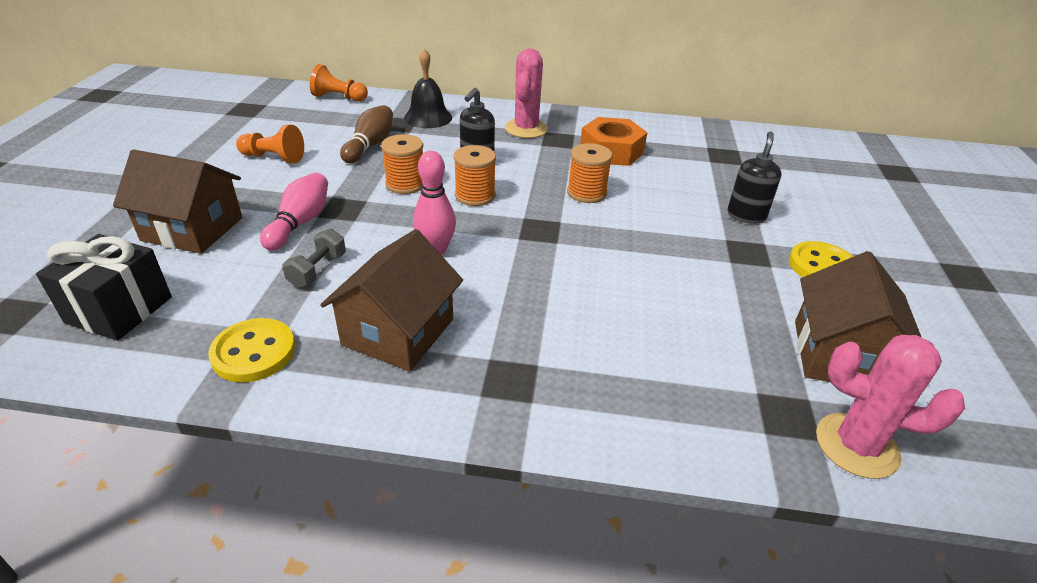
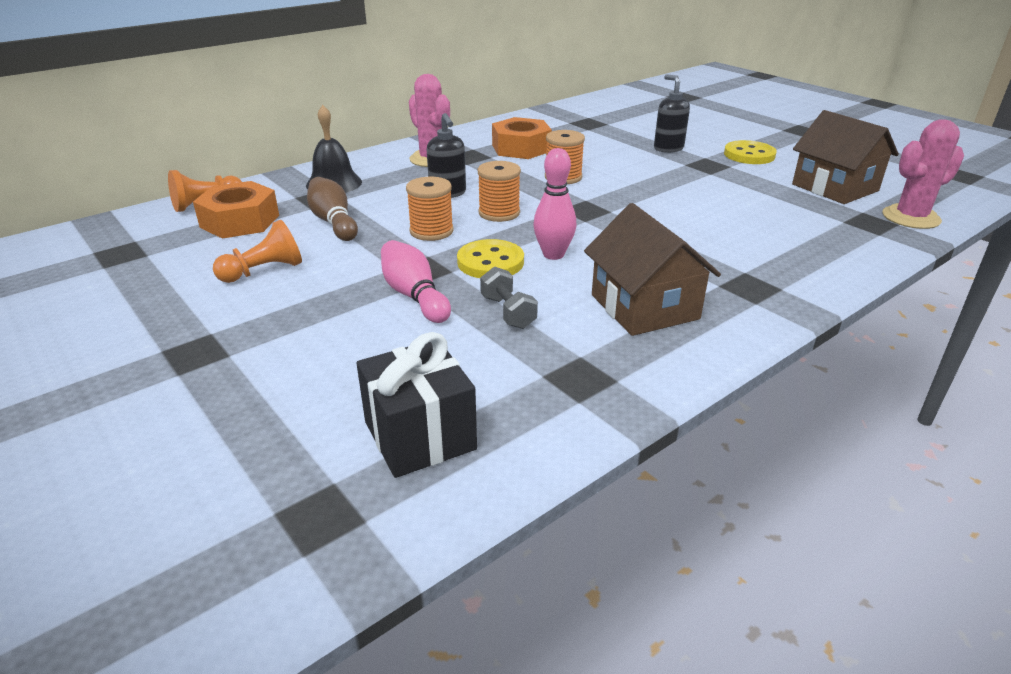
camera: 45 degrees left, 5 degrees down
(192, 229) = (328, 353): brown house -> none
(254, 352) = (591, 379): yellow button -> yellow button (490, 262)
(330, 118) = (240, 221): none -> orange nut

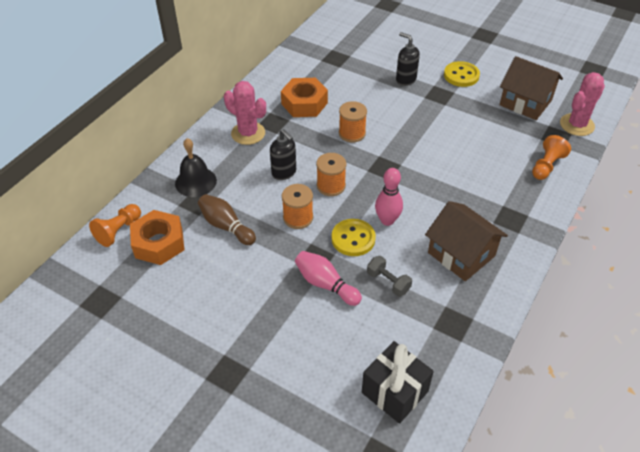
camera: 20 degrees left, 15 degrees up
(264, 271) = (215, 289): orange pawn -> orange pawn (546, 166)

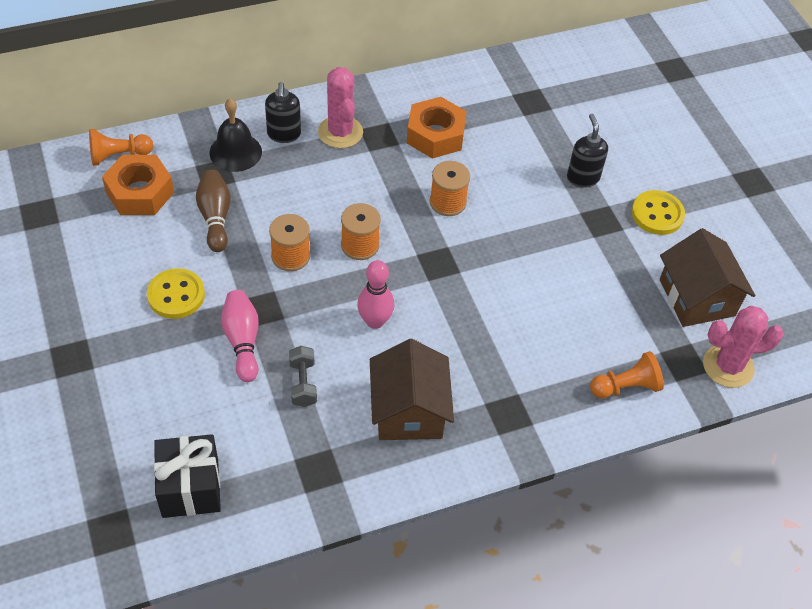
camera: 35 degrees right, 5 degrees up
(284, 172) = (329, 199): black soap dispenser -> black soap dispenser (284, 134)
(353, 239) = (319, 316): yellow button -> yellow button (176, 295)

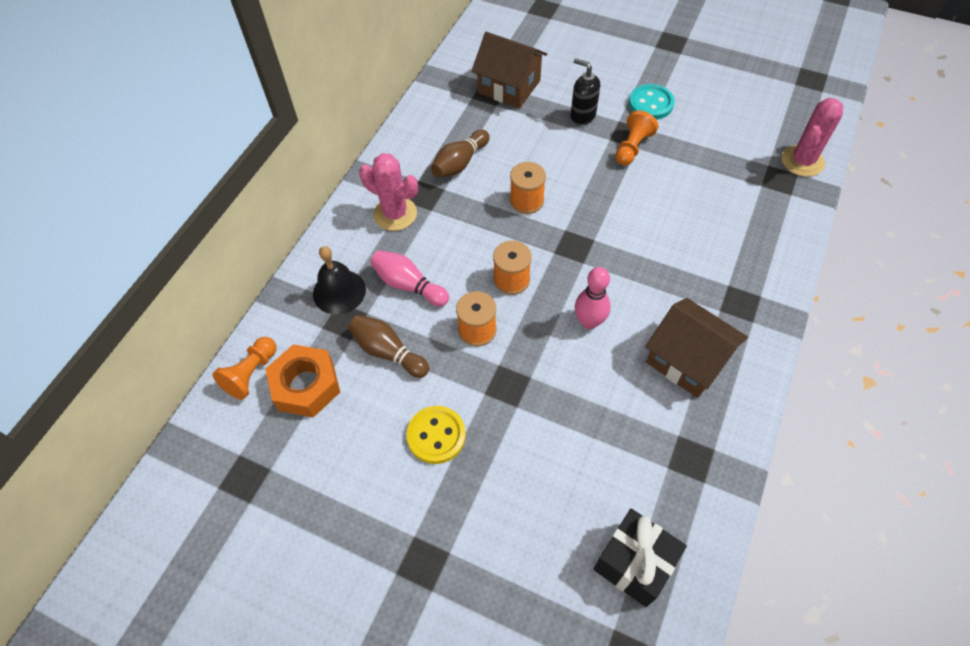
camera: 40 degrees left, 5 degrees up
(242, 341) = (526, 421): pink bowling pin -> pink bowling pin (408, 285)
(284, 134) = (358, 249): black soap dispenser -> none
(303, 383) = (603, 410): grey dumbbell -> none
(435, 135) = (460, 163): orange nut -> brown bowling pin
(625, 387) = (773, 223): orange pawn -> orange pawn (632, 147)
(657, 214) = (650, 104): yellow button -> turquoise button
(697, 297) = (735, 135): brown house -> brown house (509, 86)

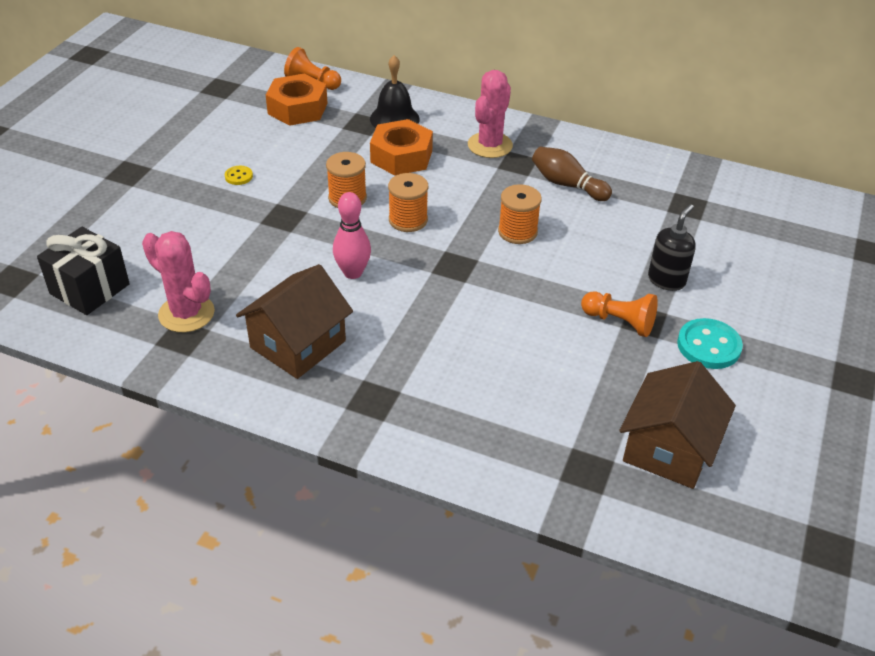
camera: 85 degrees right, 15 degrees down
(388, 352) = (327, 148): brown bowling pin -> none
(408, 285) = (401, 156): pink bowling pin -> orange nut
(436, 435) = (238, 176): yellow button -> yellow button, size x0.52
(509, 86) = (702, 220): brown house -> brown house (669, 448)
(802, 161) = (629, 503): pink cactus -> pink cactus (186, 313)

